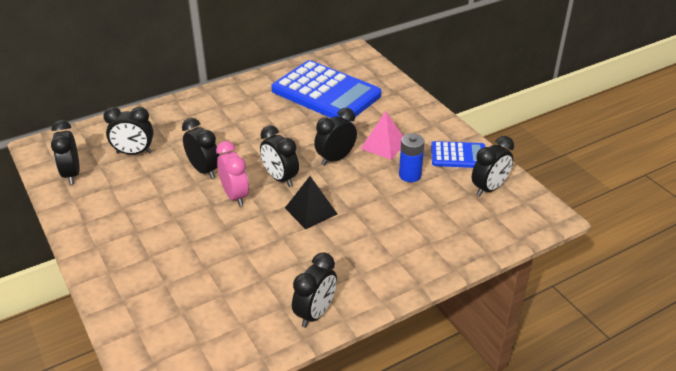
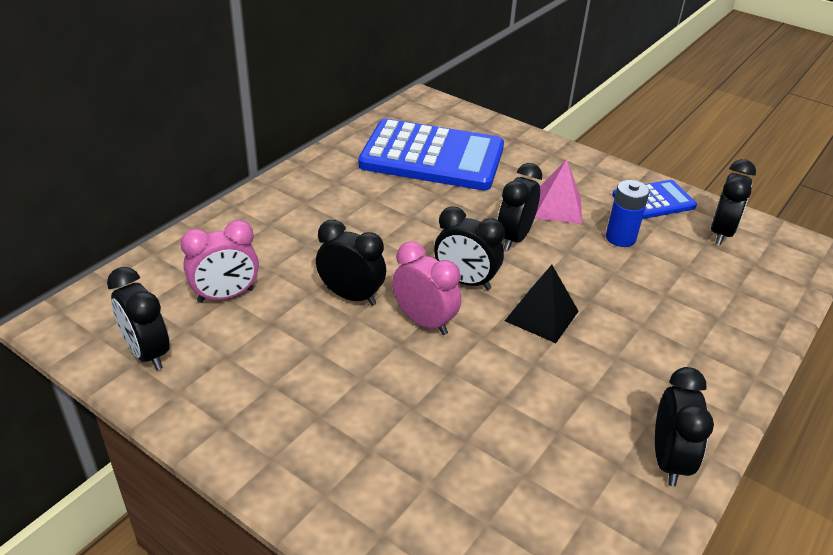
camera: 25 degrees left, 0 degrees up
(134, 153) = (226, 295): black clock -> pink clock

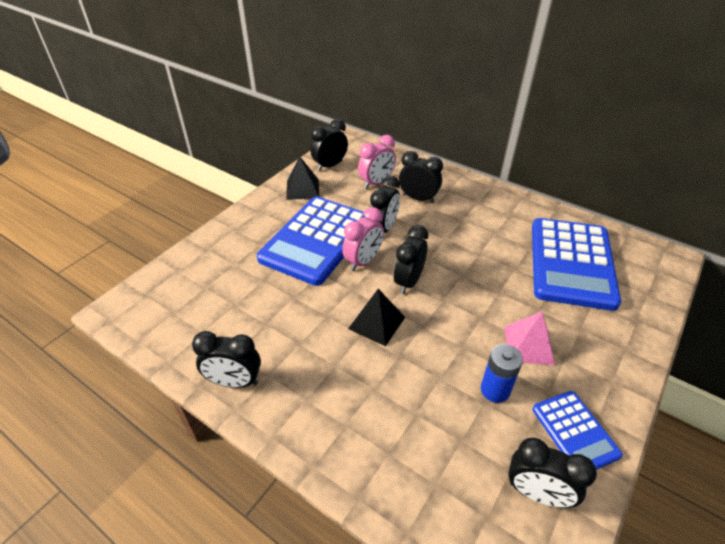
camera: 90 degrees right, 5 degrees up
(216, 393) = (302, 189): none -> black pyramid
(226, 295) = (376, 183): pink clock -> pink clock turned 105 degrees counterclockwise
(371, 373) = (316, 240): none -> blue calculator
(514, 238) = (470, 312): black clock -> black clock (418, 198)

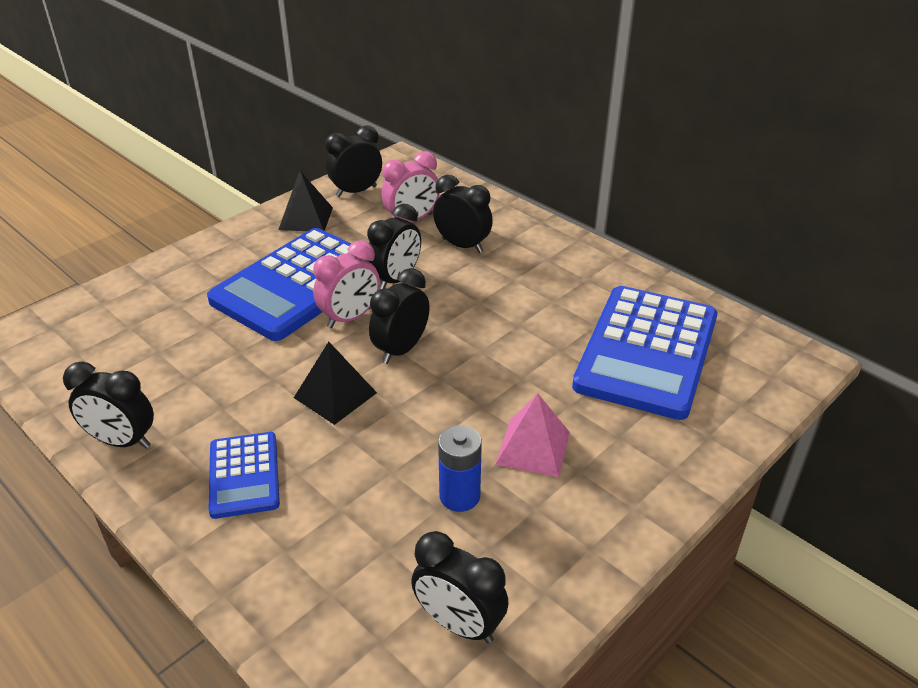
camera: 10 degrees right, 5 degrees down
(574, 432) = (546, 561): blue calculator -> blue calculator (244, 475)

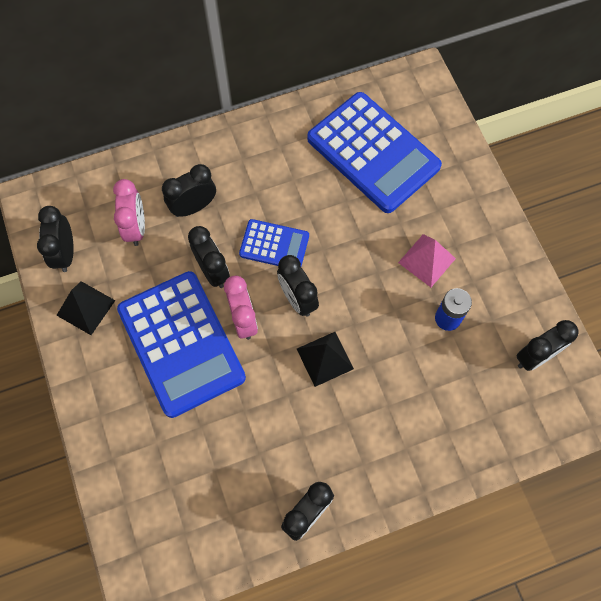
camera: 65 degrees left, 30 degrees up
(244, 475) = (376, 439): blue calculator -> blue calculator (274, 245)

